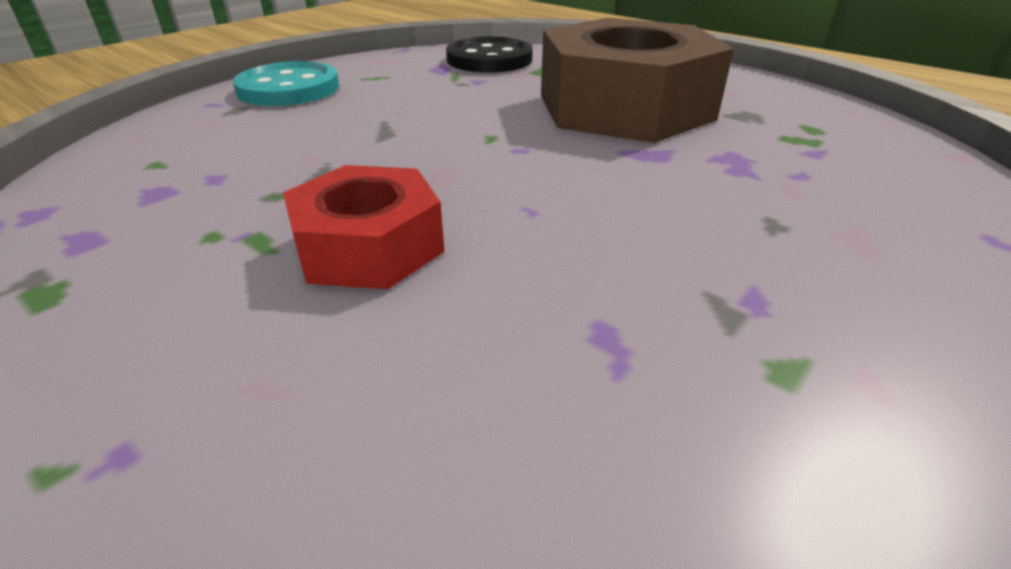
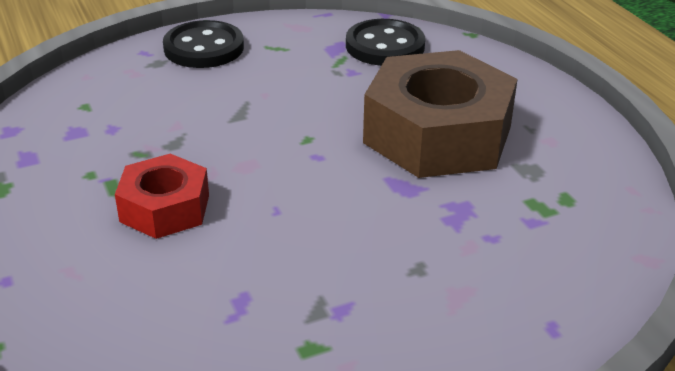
camera: 25 degrees right, 0 degrees up
(288, 89) = (204, 48): turquoise button -> black button

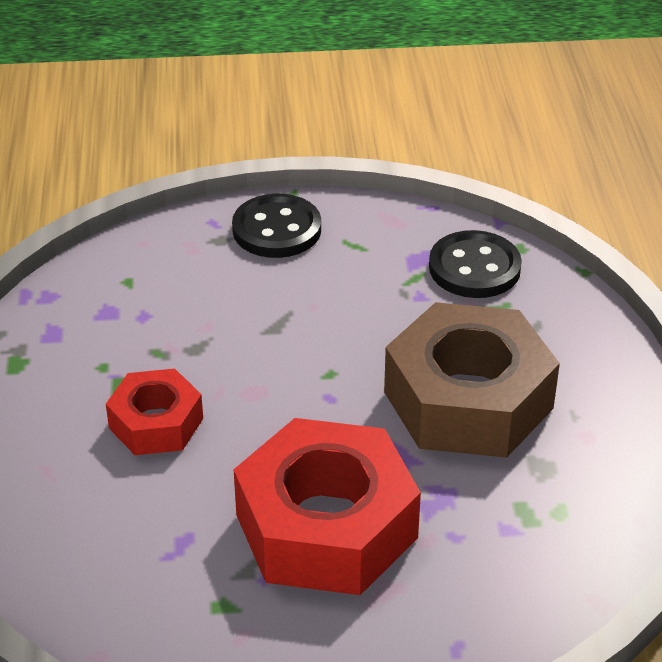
camera: 20 degrees right, 5 degrees up
(372, 256) = (326, 526): none -> red nut

